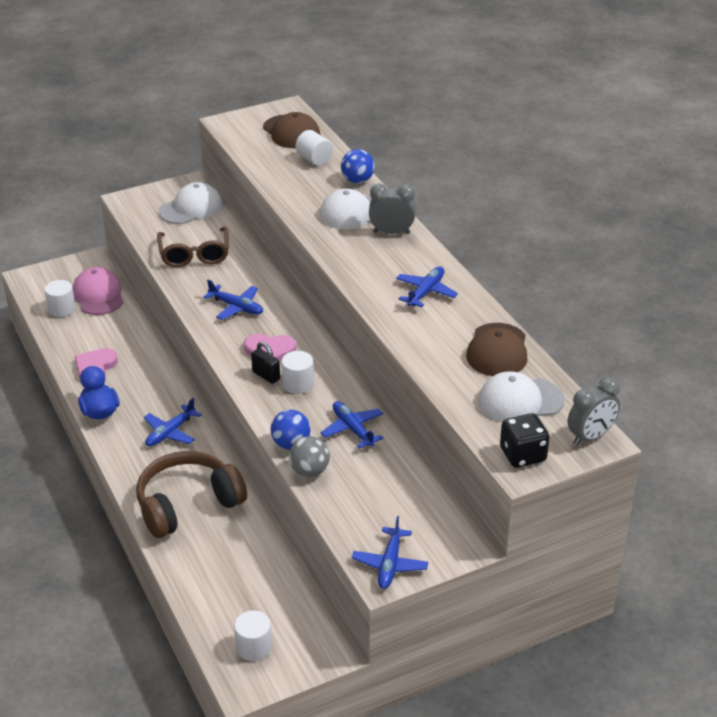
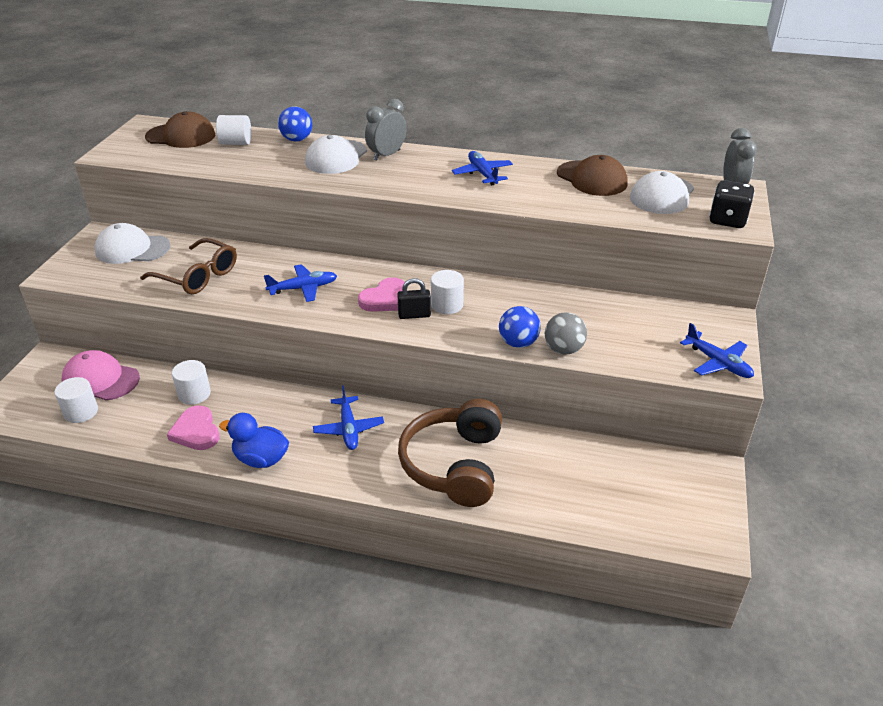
camera: 50 degrees left, 0 degrees up
(191, 208) = (132, 249): white cap -> white cap turned 90 degrees counterclockwise
(254, 647) = (672, 513): white cylinder -> white cylinder (194, 394)
(352, 429) = (536, 306): blue plane -> none

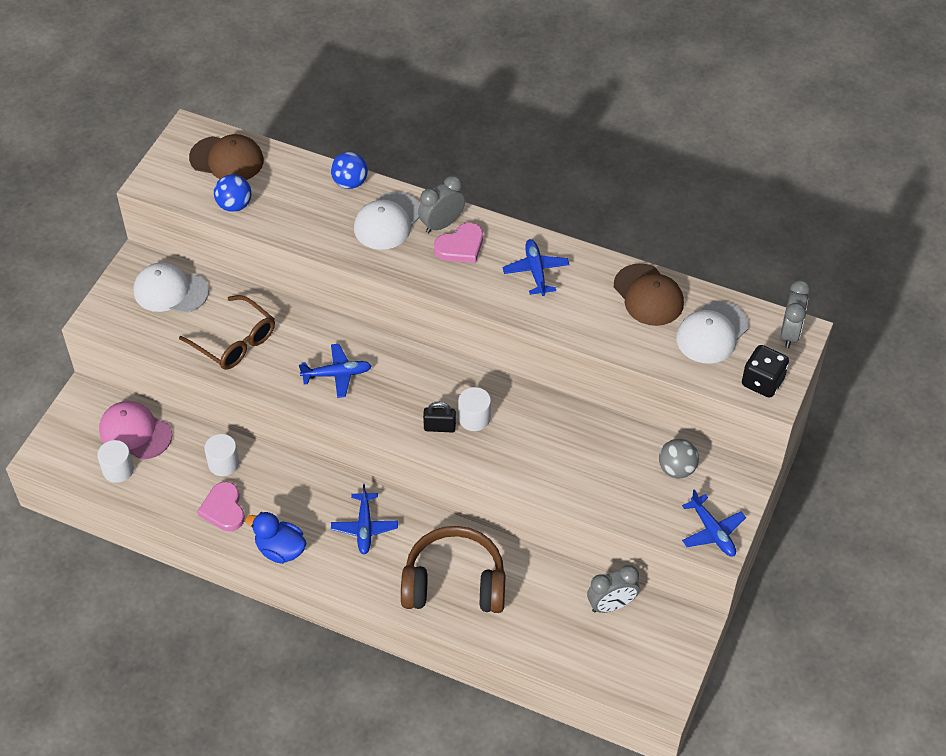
camera: 10 degrees right, 15 degrees up
(236, 143) = (284, 180): white cylinder -> none
(385, 299) = (415, 401): pink heart -> pink heart (460, 246)
(454, 465) = (454, 583): brown headphones -> brown headphones turned 75 degrees clockwise
(518, 343) = (531, 479): blue ball -> blue ball (234, 205)
(563, 349) = (571, 493): grey ball -> grey ball (676, 469)
(623, 463) = (611, 605): none -> grey clock

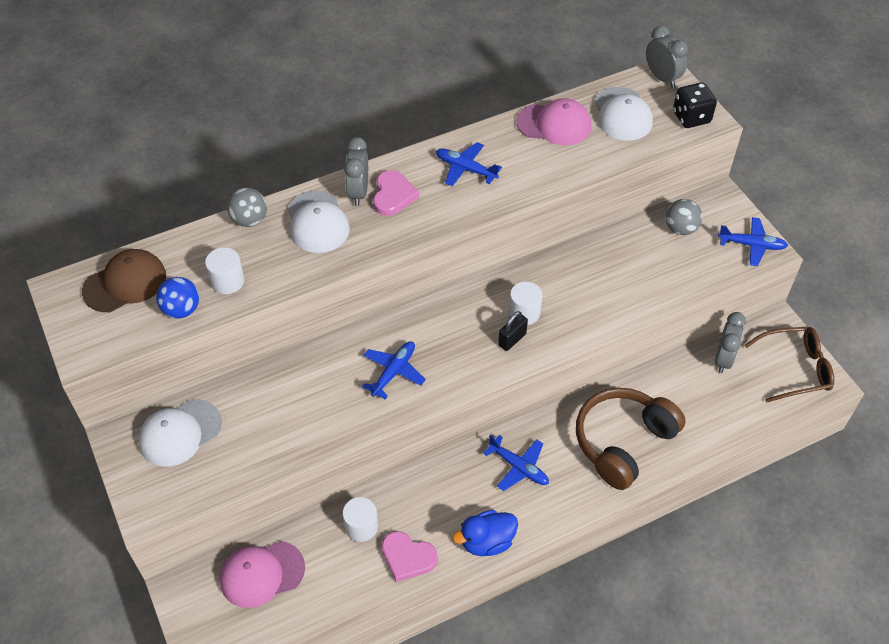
camera: 50 degrees left, 0 degrees up
(118, 470) = (288, 614): white cylinder -> white cylinder (227, 281)
(235, 341) = (285, 421): brown glasses -> brown glasses (795, 369)
(350, 182) = (250, 220): blue ball -> grey ball
(648, 295) = (554, 124): brown cap -> pink cap

